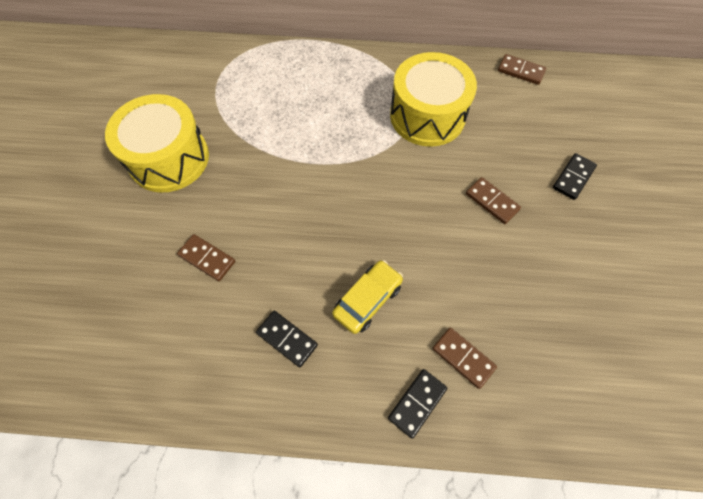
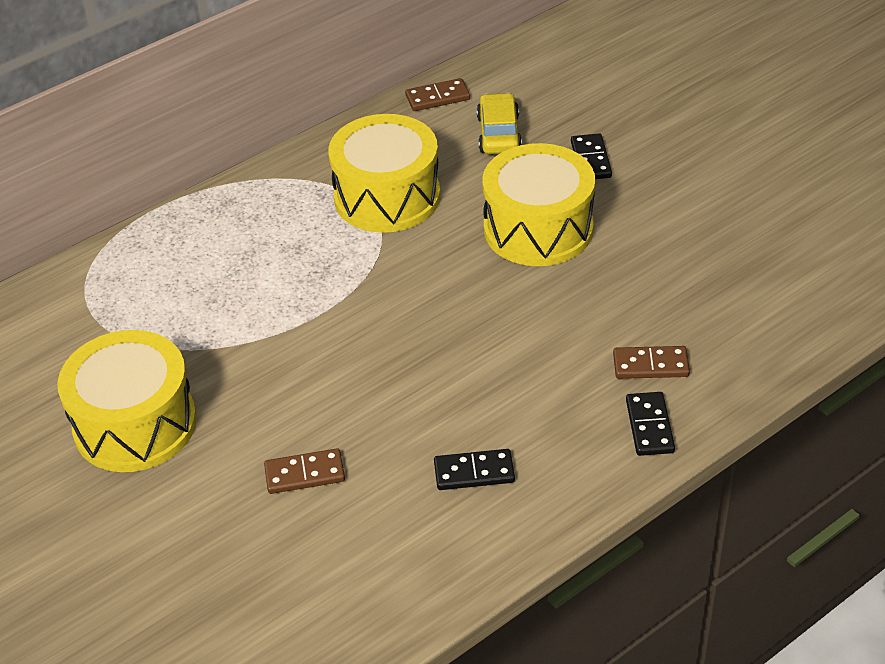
camera: 40 degrees left, 20 degrees down
(367, 300) = (513, 386): yellow car -> yellow car (499, 134)
(492, 201) = (538, 228): brown domino -> yellow drum

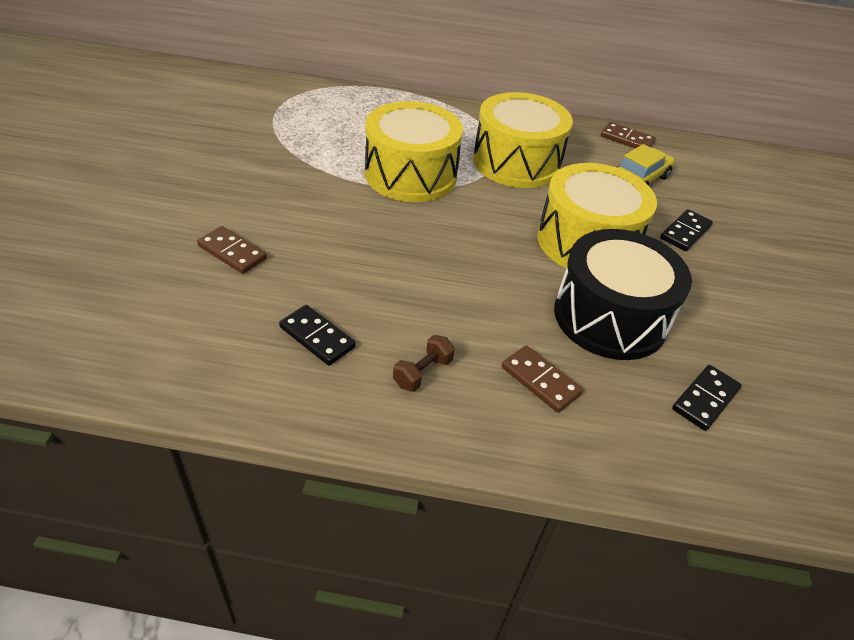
camera: 40 degrees right, 0 degrees up
(135, 424) = (207, 162): yellow drum -> yellow drum (411, 174)
(576, 429) = (423, 372): none -> brown dumbbell
(631, 278) = (610, 317): none -> black drum
(649, 426) = (476, 419): black domino -> black domino (705, 399)

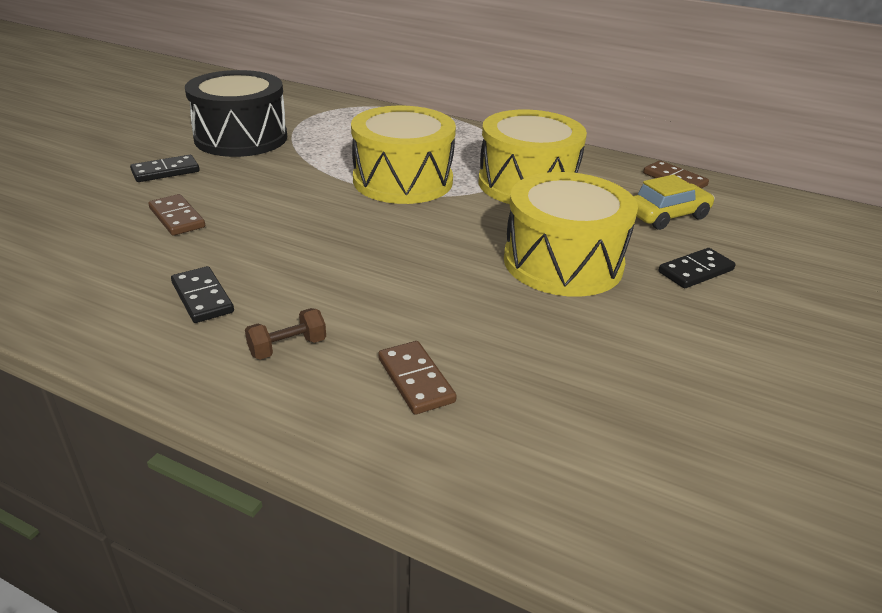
camera: 20 degrees right, 10 degrees down
(610, 317) = (544, 335): black drum -> black drum (241, 138)
(705, 399) = (616, 440): black domino -> black domino (165, 171)

